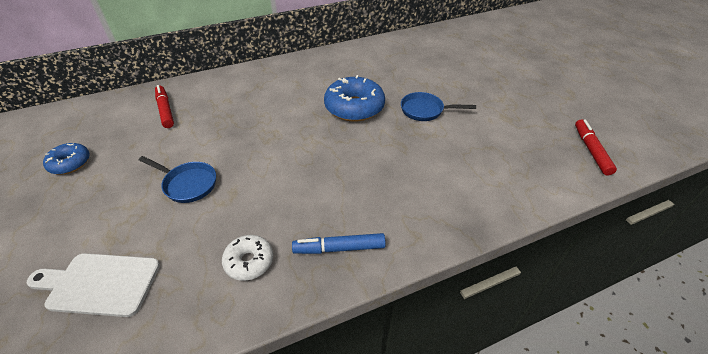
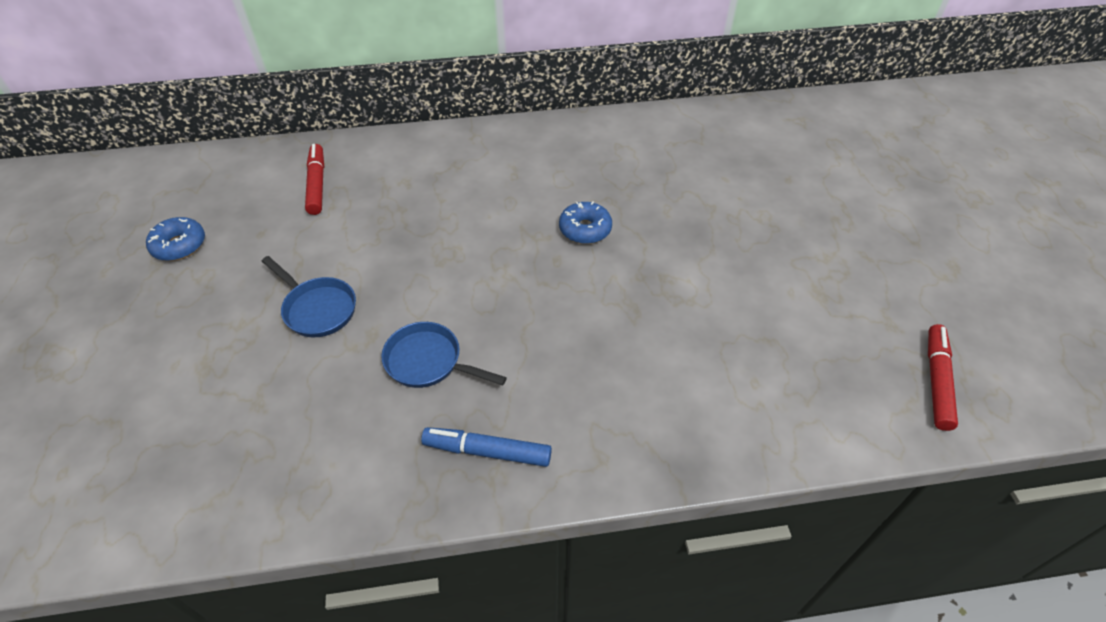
camera: 15 degrees right, 5 degrees up
(99, 284) = (179, 427): white cutting board -> none
(249, 261) = (364, 441): white donut -> none
(354, 107) = (585, 229): blue donut -> blue donut, size x0.57
(425, 110) = (692, 255): blue pan -> blue pan (428, 362)

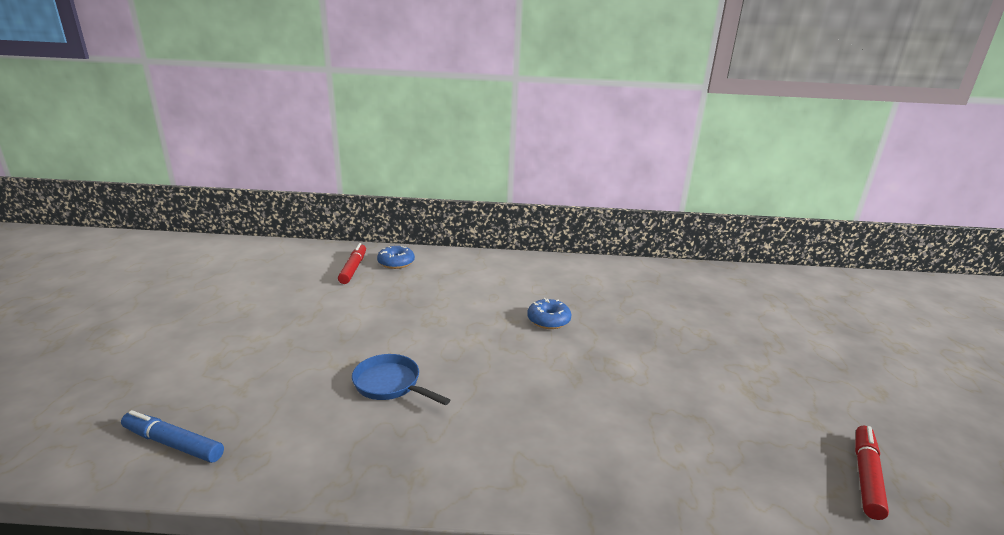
camera: 10 degrees right, 25 degrees down
(179, 245) = (239, 288): blue donut -> blue donut (396, 263)
(317, 309) = (318, 337): blue pan -> none
(487, 451) = (416, 456): blue marker -> blue marker (173, 443)

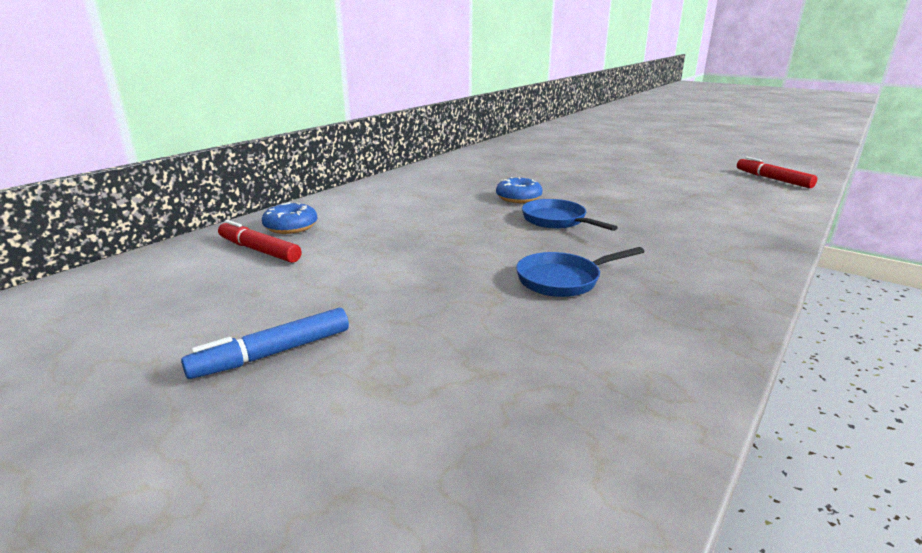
camera: 55 degrees left, 0 degrees up
(173, 443) = (585, 448): blue marker -> blue marker (273, 353)
(513, 352) = (557, 221): none -> blue pan

